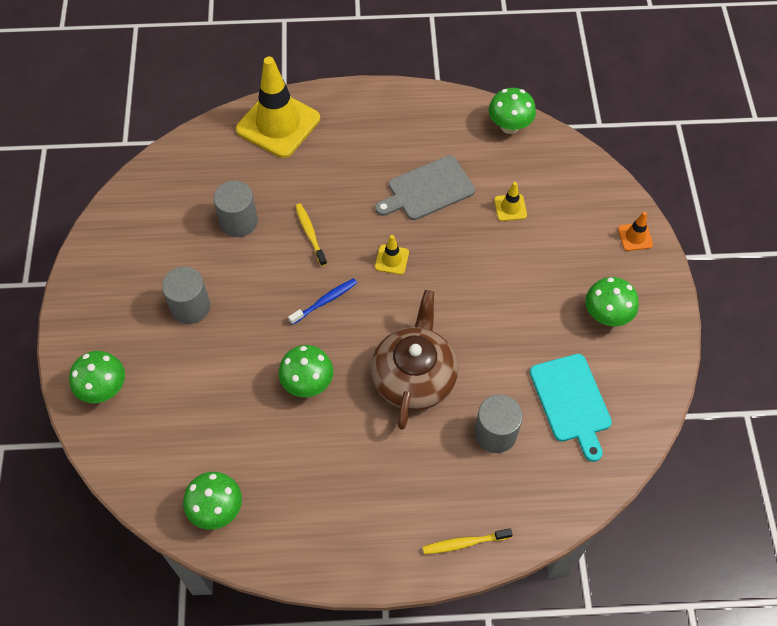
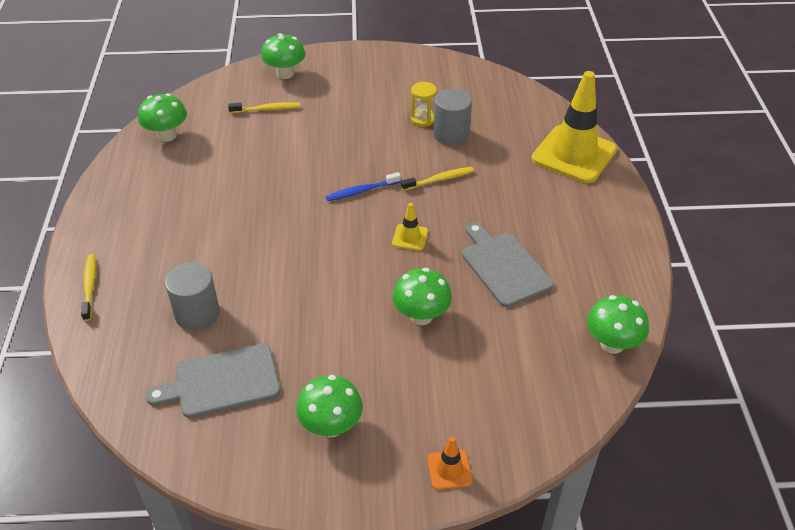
camera: 90 degrees right, 15 degrees down
(175, 403) = (266, 109): none -> yellow toothbrush
(190, 307) = (359, 111): grey cylinder -> none
(210, 246) = (423, 119): none -> yellow hourglass
(307, 383) = (274, 182): green mushroom -> green mushroom (421, 316)
(325, 301) = (361, 191): blue toothbrush -> blue toothbrush turned 105 degrees clockwise
(414, 376) = (271, 253): brown teapot -> none
(510, 207) = (485, 339): yellow traffic cone -> none
(571, 401) = (222, 382): turquoise cutting board -> grey cutting board

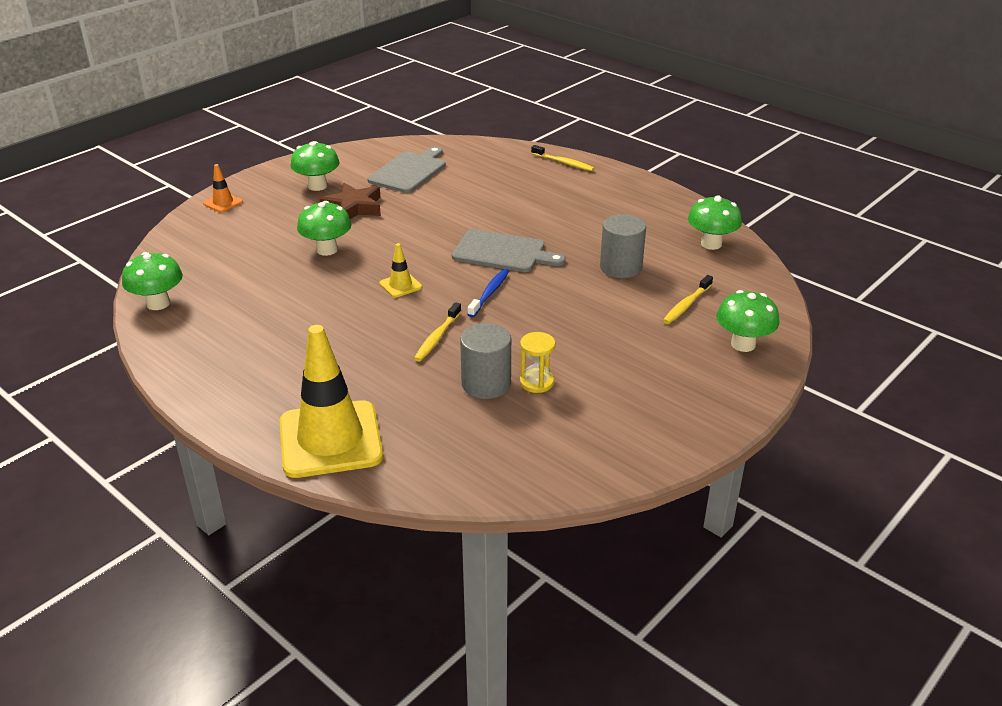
camera: 135 degrees right, 10 degrees down
(197, 314) = (476, 183): grey cylinder -> grey cylinder (621, 267)
(338, 360) = (353, 207): none -> brown star
(504, 266) = (297, 306): grey cutting board -> grey cutting board (503, 252)

